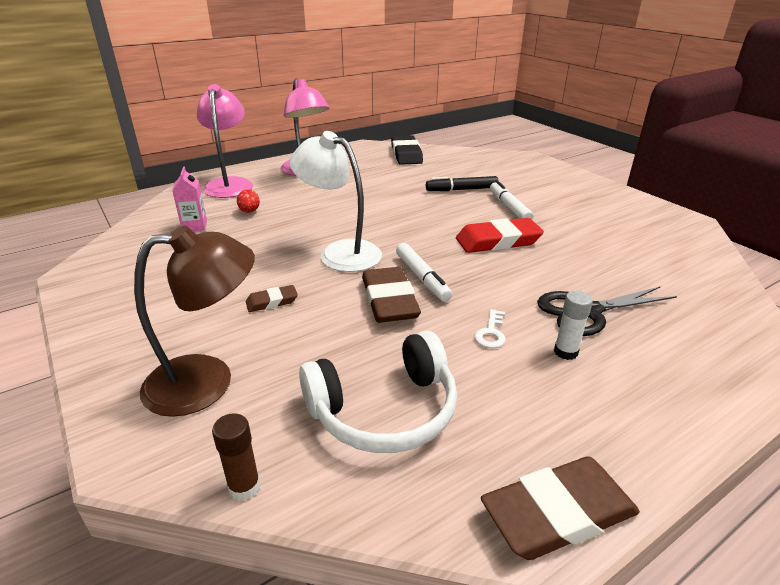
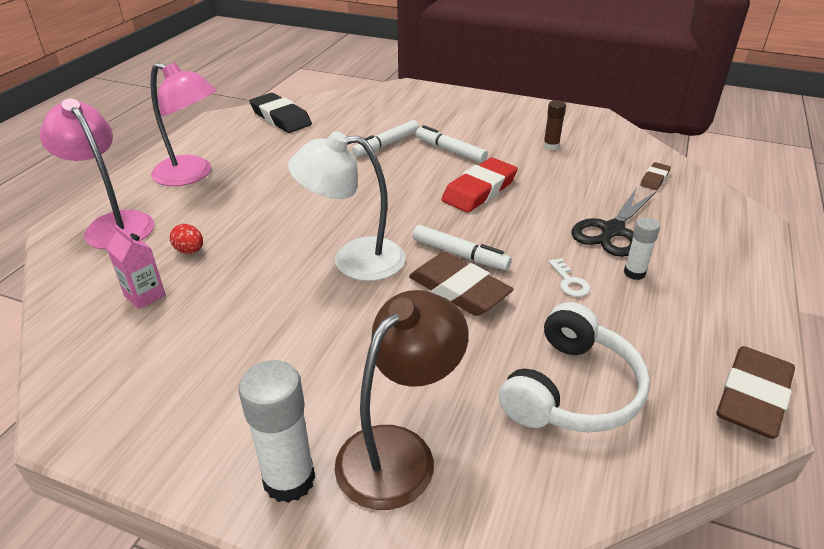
camera: 35 degrees left, 5 degrees up
(127, 361) = (289, 479): none -> white glue stick
(244, 487) = (550, 516): brown glue stick -> brown glue stick (551, 146)
(272, 302) = (354, 342): brown eraser -> brown eraser (654, 179)
(461, 189) = (386, 144): black marker -> white marker

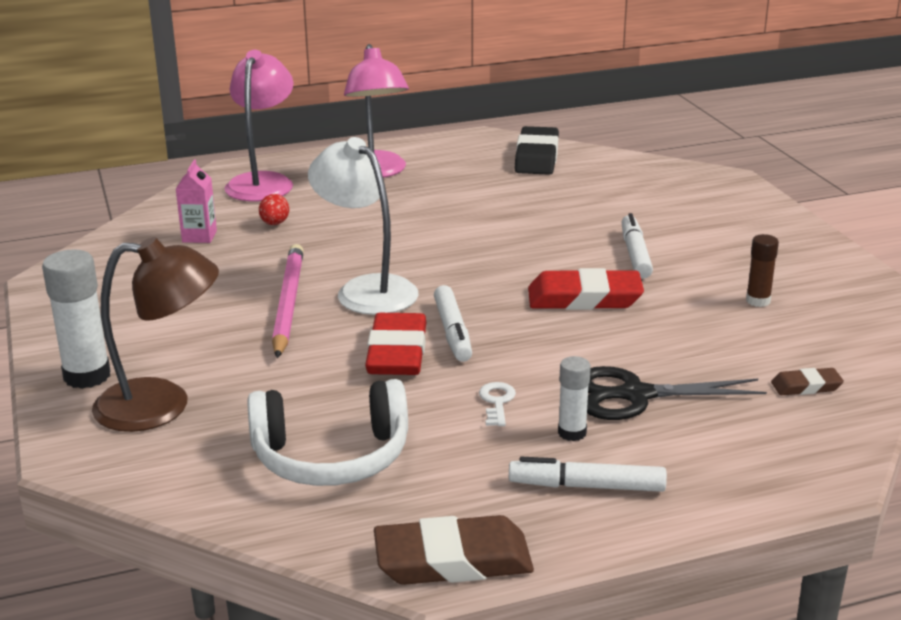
camera: 50 degrees right, 10 degrees down
(323, 304) = (288, 303): none -> pink pencil
(386, 144) = (584, 221): white marker -> white marker (587, 486)
(459, 289) = (397, 352): brown eraser -> red eraser
(569, 282) = (497, 402): white key -> white key turned 150 degrees clockwise

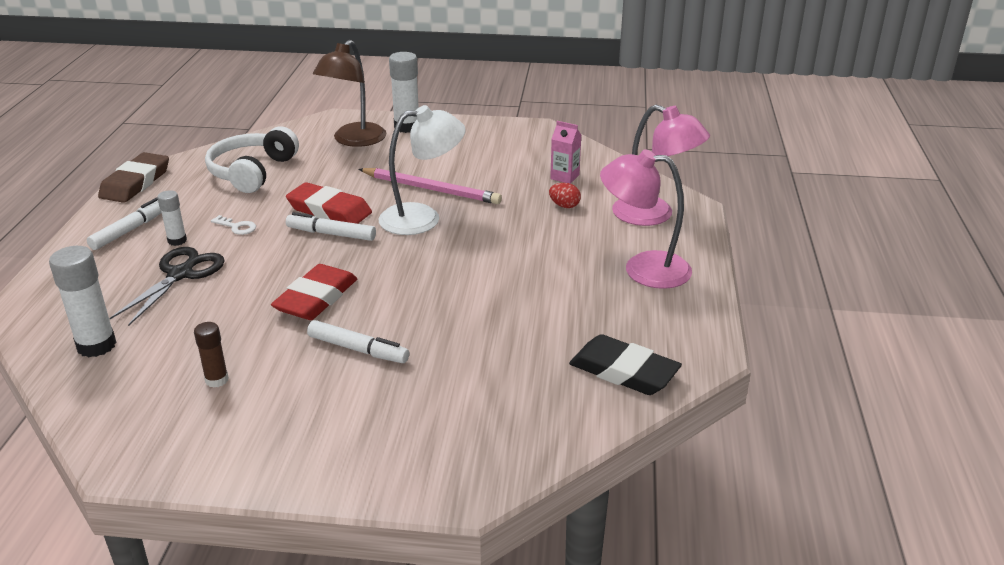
camera: 115 degrees right, 5 degrees up
(806, 386) = (96, 345): brown eraser -> white glue stick

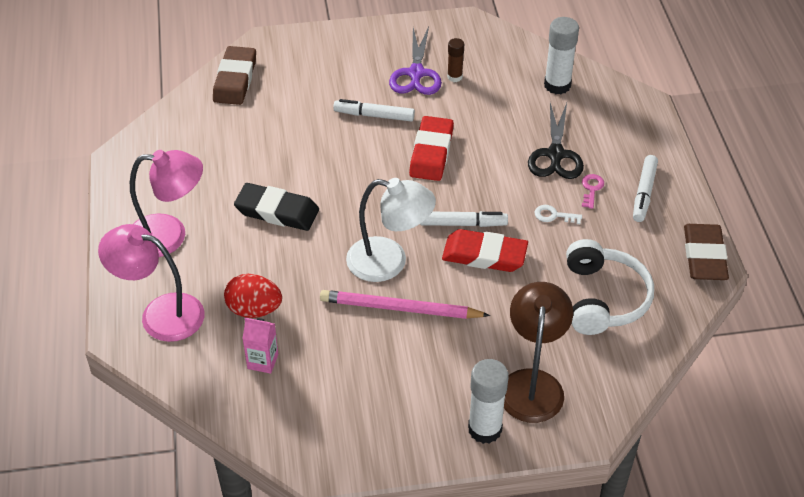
camera: 165 degrees right, 15 degrees up
(177, 241) = (591, 189): white glue stick -> pink key
(265, 394) = (416, 73): none -> purple scissors
(422, 218) = (389, 262): white lamp -> white lamp turned 135 degrees counterclockwise
(532, 433) = (235, 79): none -> brown eraser
(564, 206) = (254, 310): red egg -> red egg, size x1.69
(624, 371) = (180, 133): black eraser -> black eraser (277, 211)

